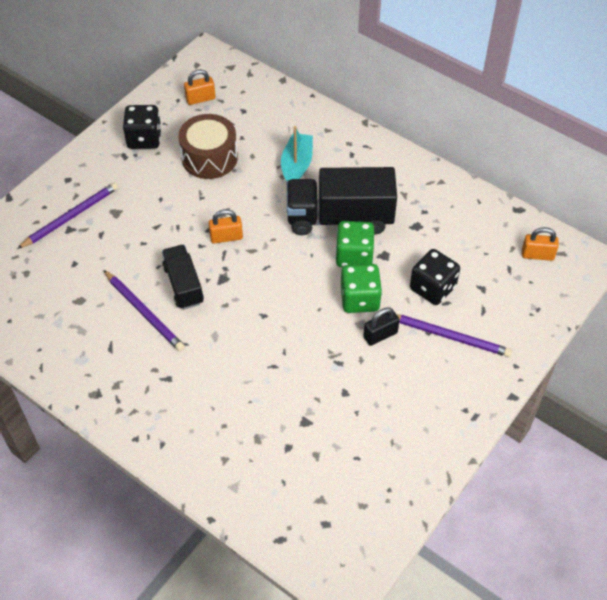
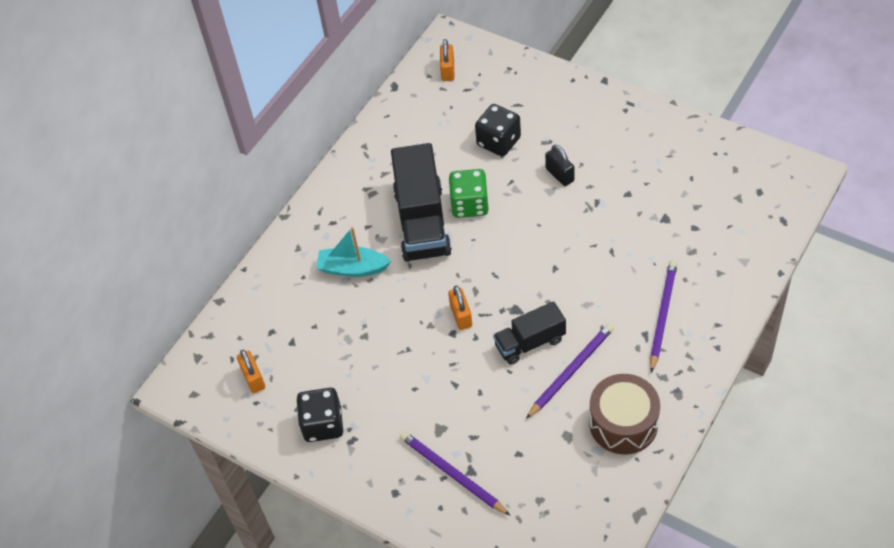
camera: 90 degrees left, 0 degrees up
(209, 158) = (348, 352): brown drum -> brown drum (623, 423)
(359, 299) = (521, 194): green dice -> none
(450, 336) = (551, 125): purple pencil -> purple pencil (662, 315)

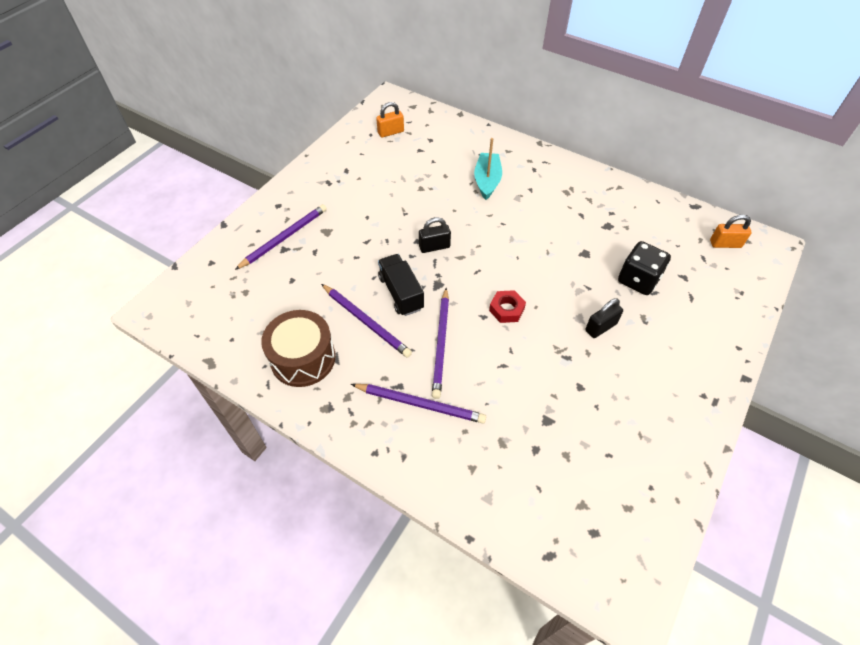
camera: 85 degrees right, 0 degrees up
(323, 424) = (345, 167): black dice -> none
(422, 222) = (536, 223): black truck -> none
(461, 316) = (434, 247): orange padlock -> black padlock
(469, 205) = (557, 256): green dice -> none
(544, 248) = (506, 309): none -> red nut
(592, 302) = (441, 344): none -> purple pencil

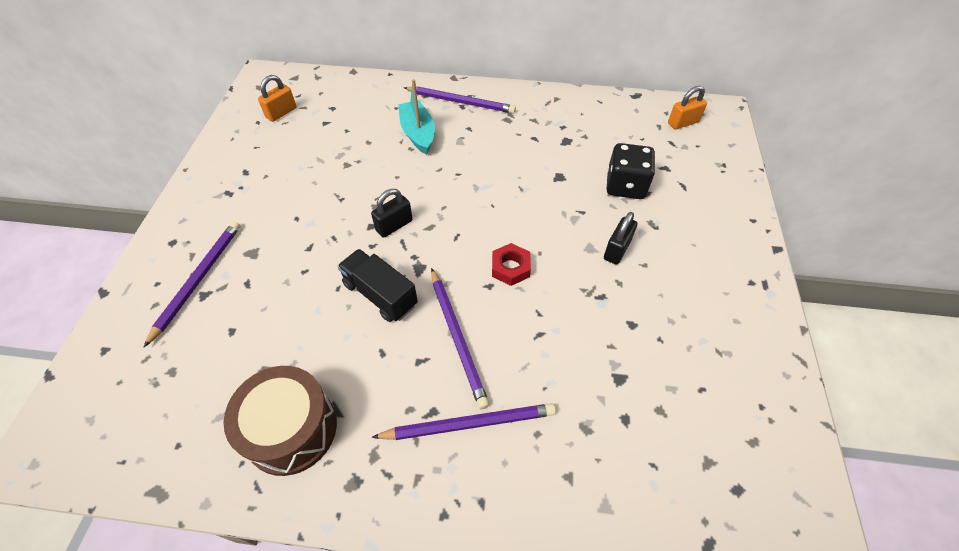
camera: 25 degrees left, 0 degrees up
(366, 322) = (353, 347): purple pencil -> purple pencil (461, 102)

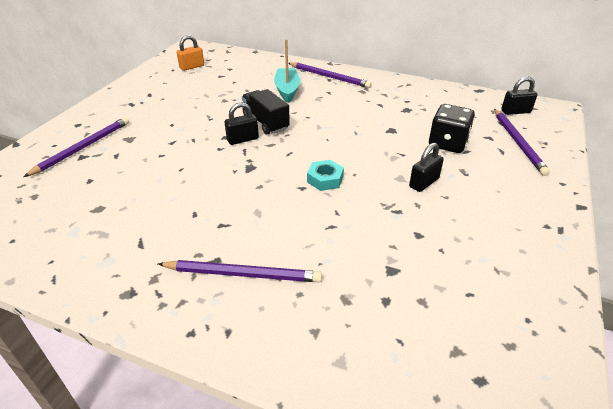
camera: 15 degrees right, 15 degrees down
(291, 429) = (99, 248): brown drum -> none
(380, 294) = (211, 178): black truck -> black truck (265, 122)
(457, 337) = (260, 215): purple pencil -> purple pencil (518, 143)
(510, 268) = (325, 179): red nut -> turquoise nut
(683, 123) = (515, 111): orange padlock -> black padlock

